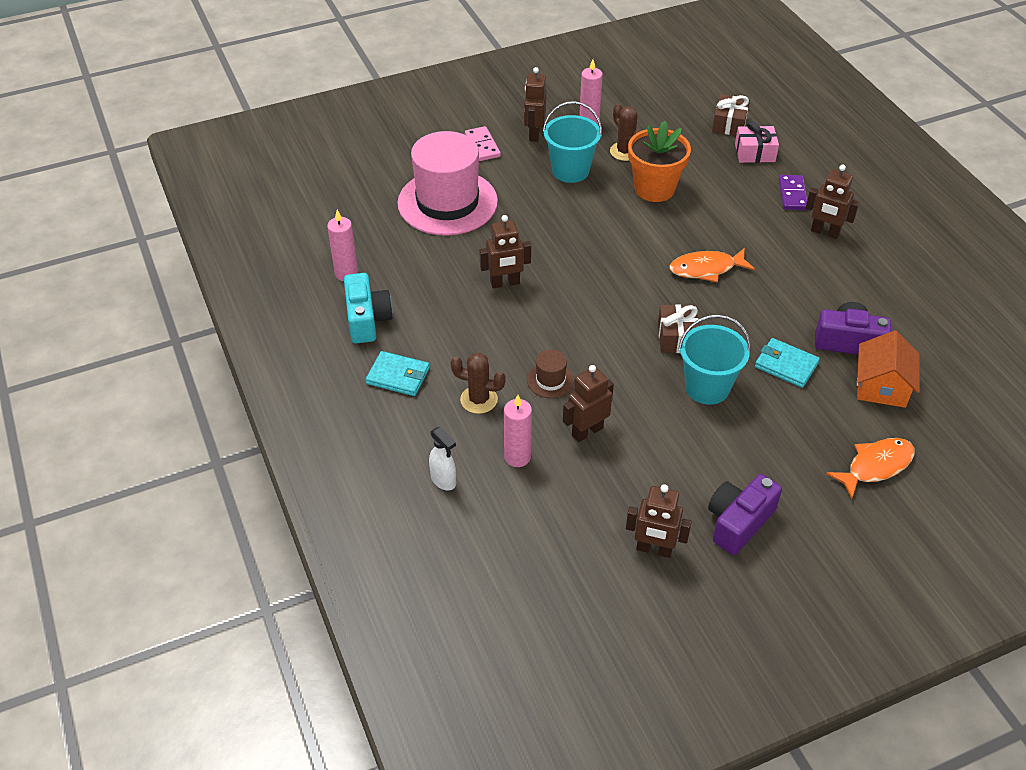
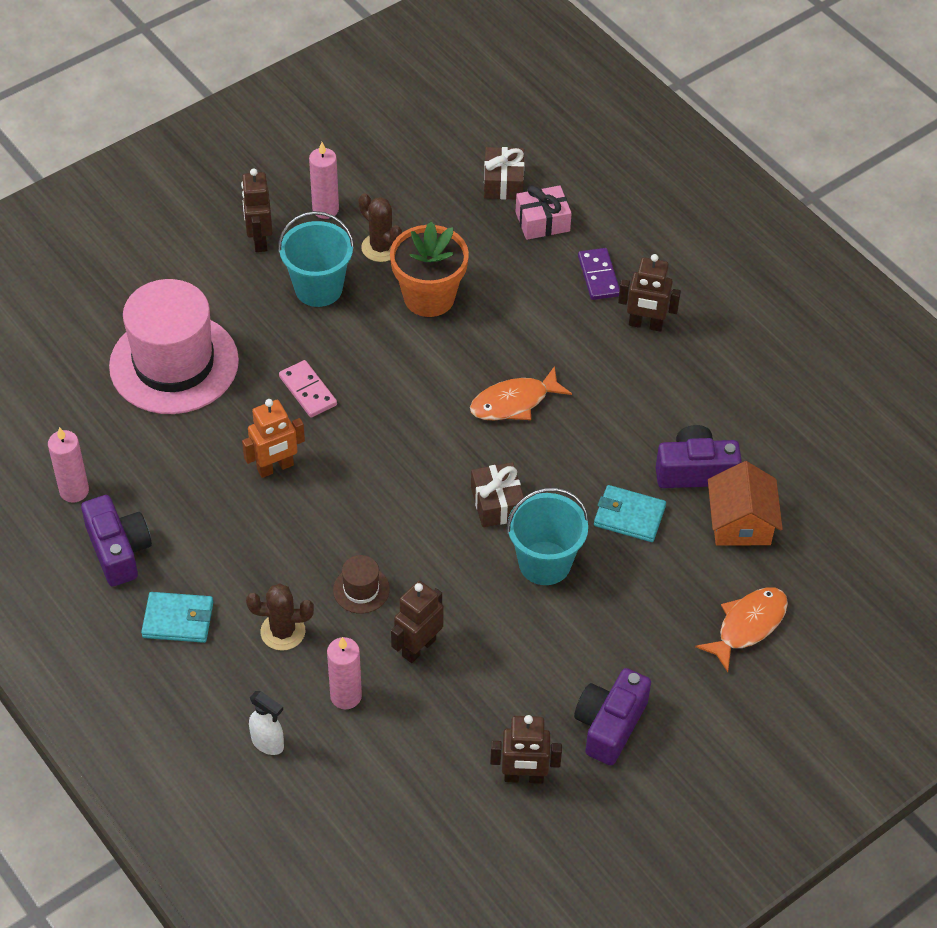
camera: 15 degrees left, 5 degrees up
(367, 319) = (118, 550): turquoise camera -> purple camera
(482, 146) = (197, 270): pink domino -> pink domino (307, 391)
(505, 283) = (275, 467): brown robot -> orange robot

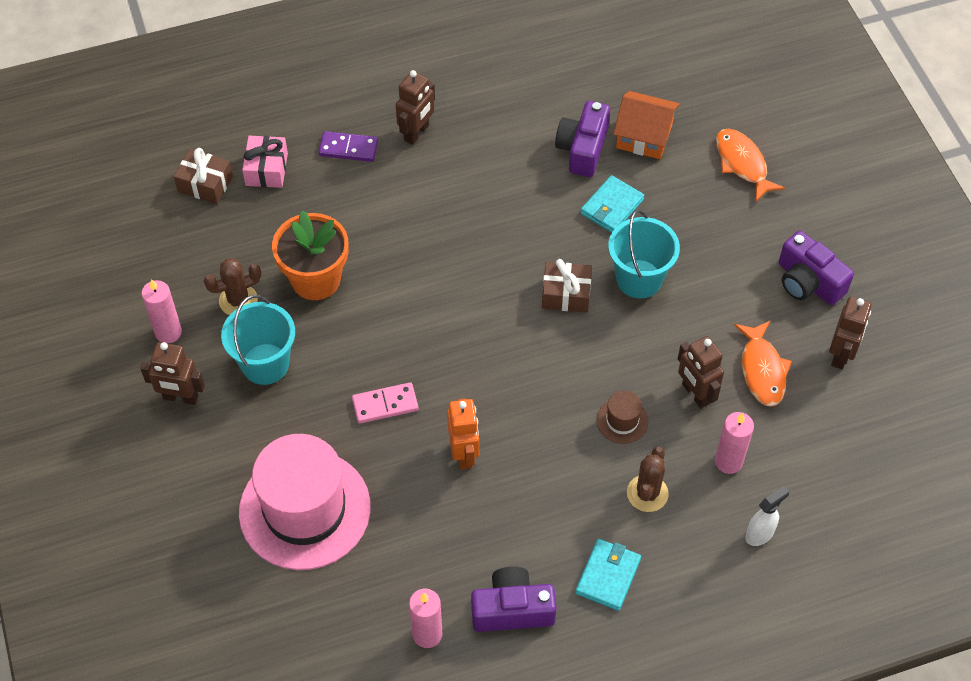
camera: 70 degrees left, 5 degrees up
(514, 402) = (462, 250): orange fish -> orange fish (762, 370)

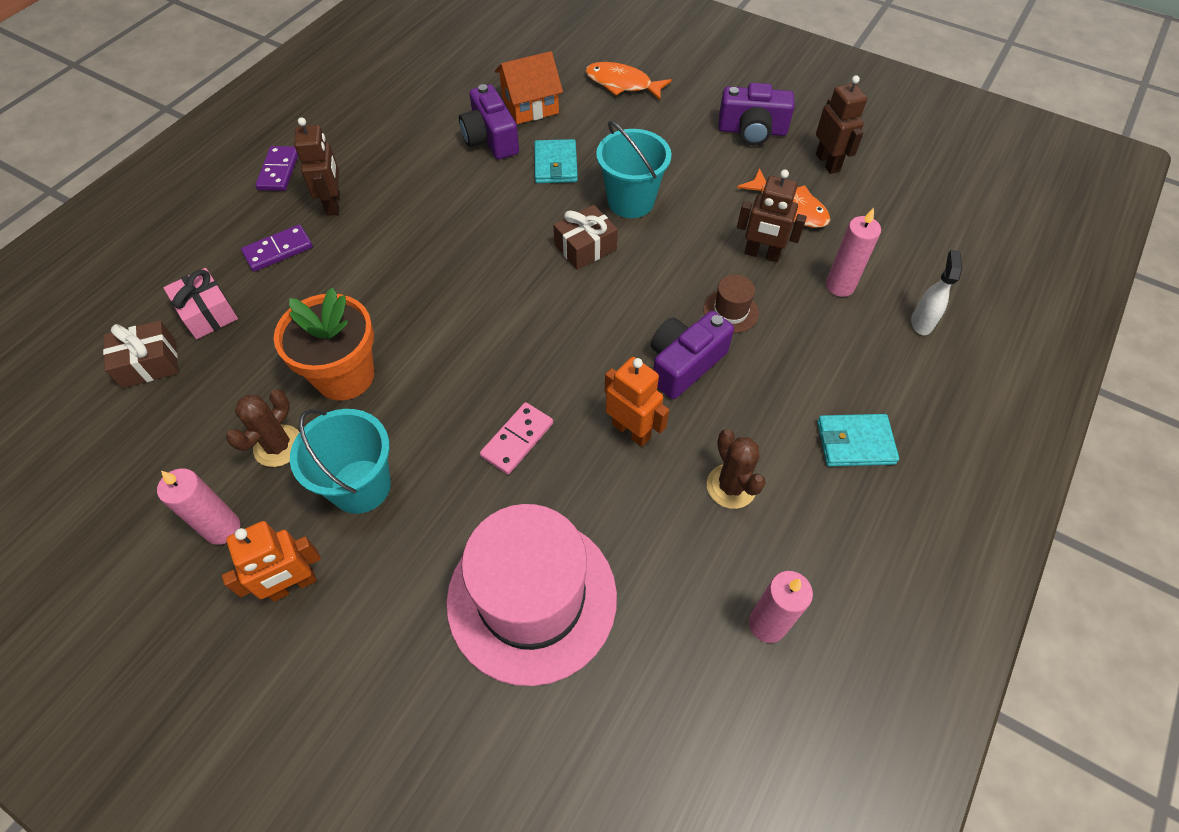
camera: 40 degrees left, 0 degrees up
(180, 397) = (293, 585): brown robot -> orange robot
(401, 76) = (279, 171): none -> purple domino
(512, 609) = (813, 536): purple camera -> purple camera (684, 364)
(608, 576) = (855, 442): turquoise wallet -> turquoise wallet turned 75 degrees counterclockwise
(647, 493) = (810, 353): brown cactus -> brown cactus (731, 486)

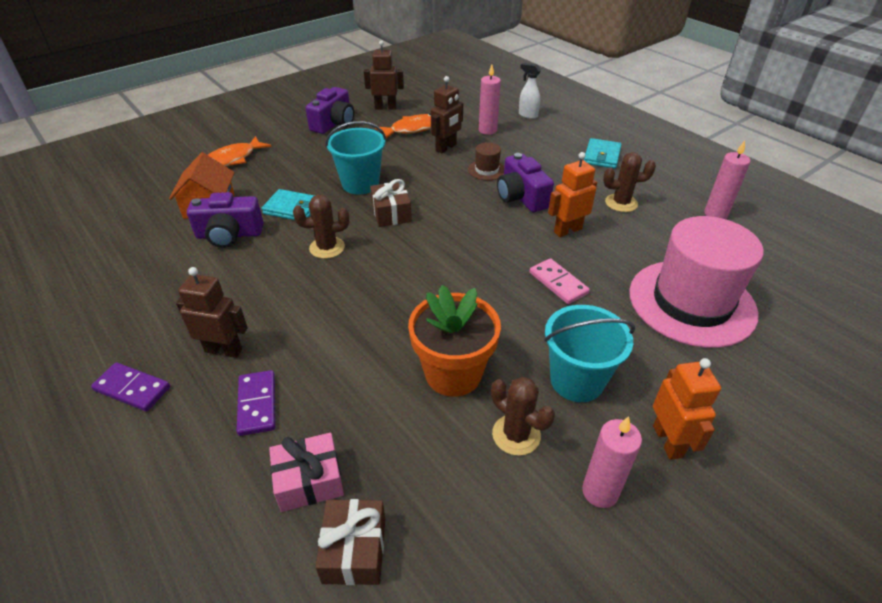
camera: 70 degrees left, 15 degrees down
(500, 216) = (327, 248): none -> brown cactus

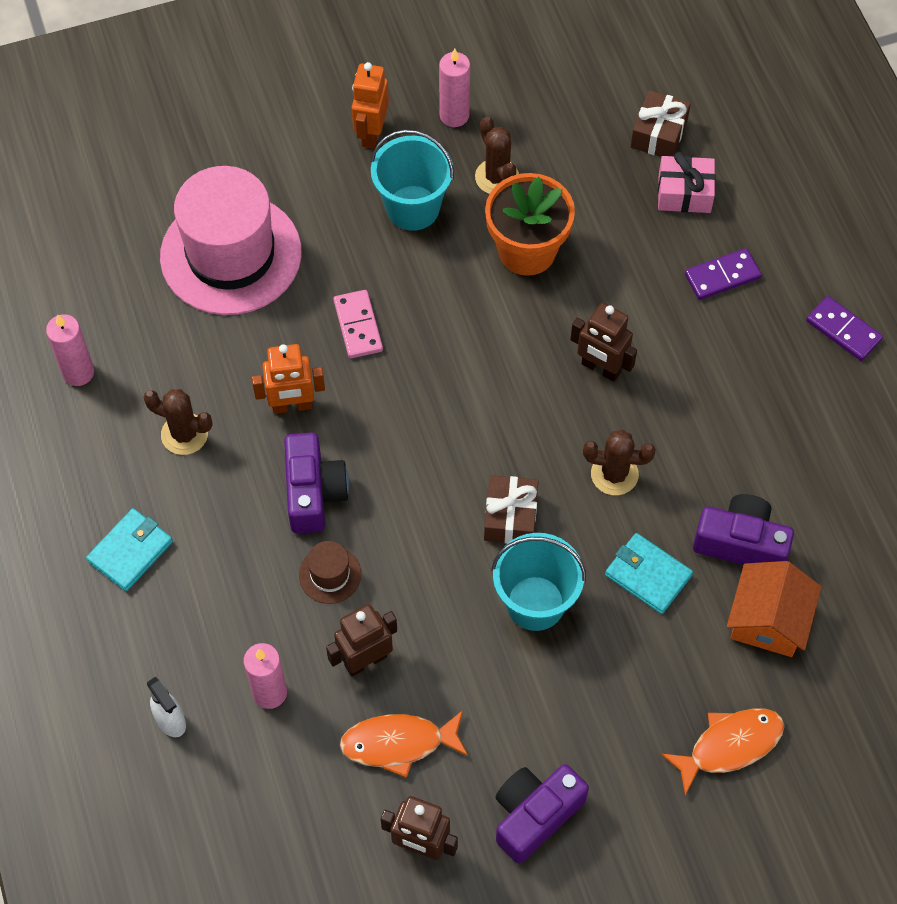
camera: 160 degrees left, 20 degrees up
(224, 350) = (752, 350): brown robot -> brown robot (600, 368)
(257, 404) = (722, 276): purple domino -> purple domino turned 60 degrees clockwise

